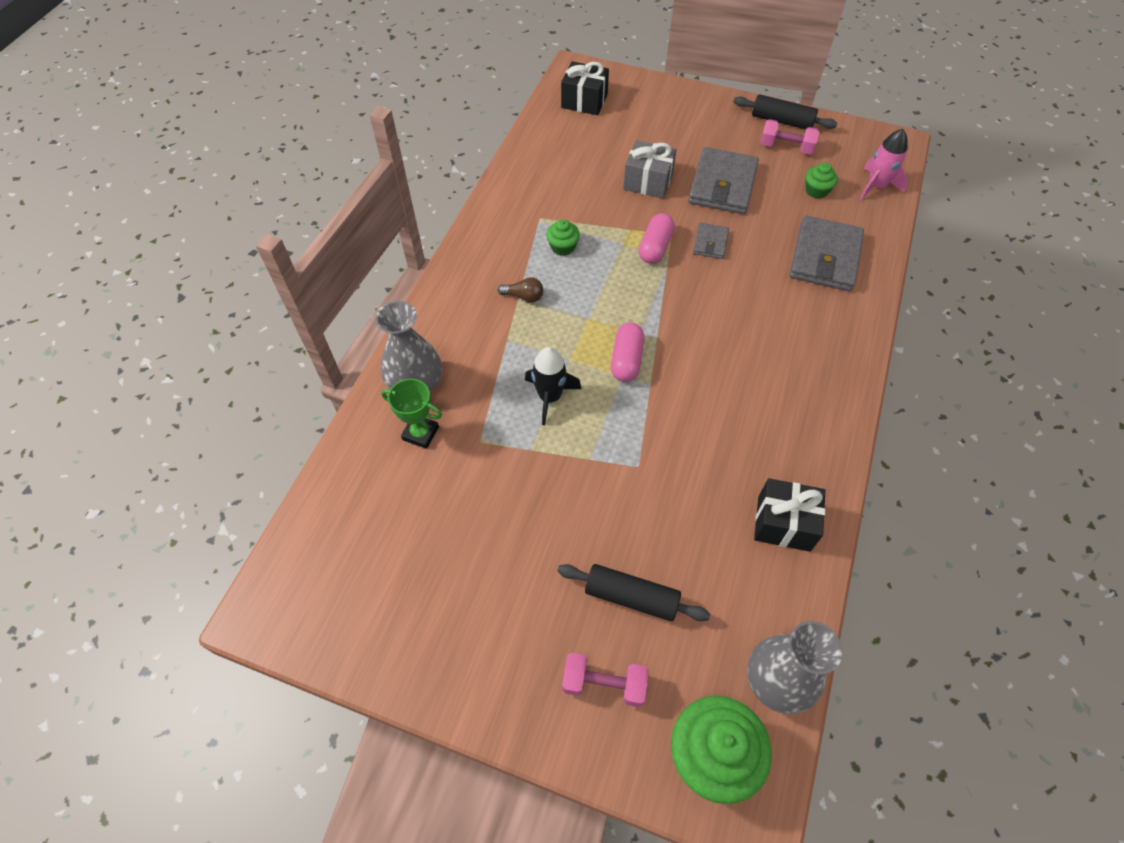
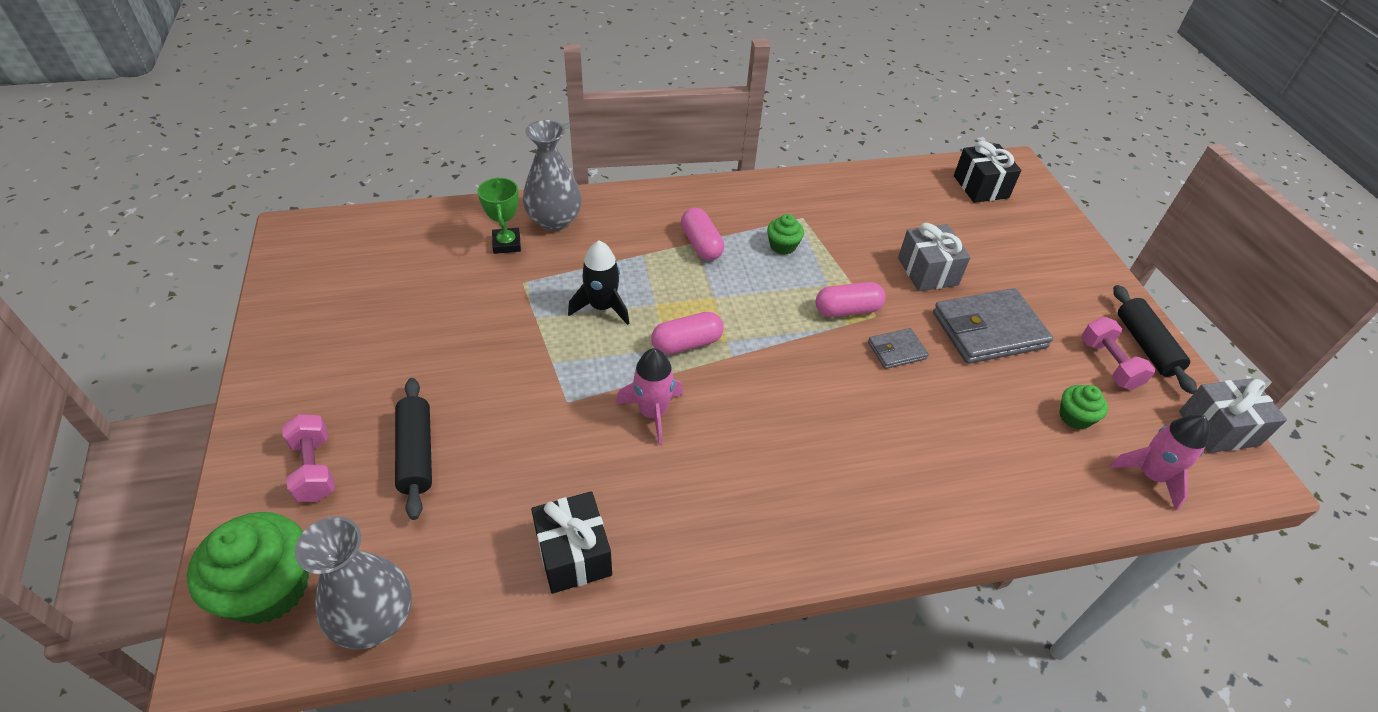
camera: 55 degrees right, 10 degrees down
(524, 296) = (701, 244): brown light bulb -> pink capsule
(683, 415) = (653, 413): none -> pink rocket
(825, 257) = (979, 462): grey wallet -> none
(860, 134) = (1218, 428): none -> grey gift

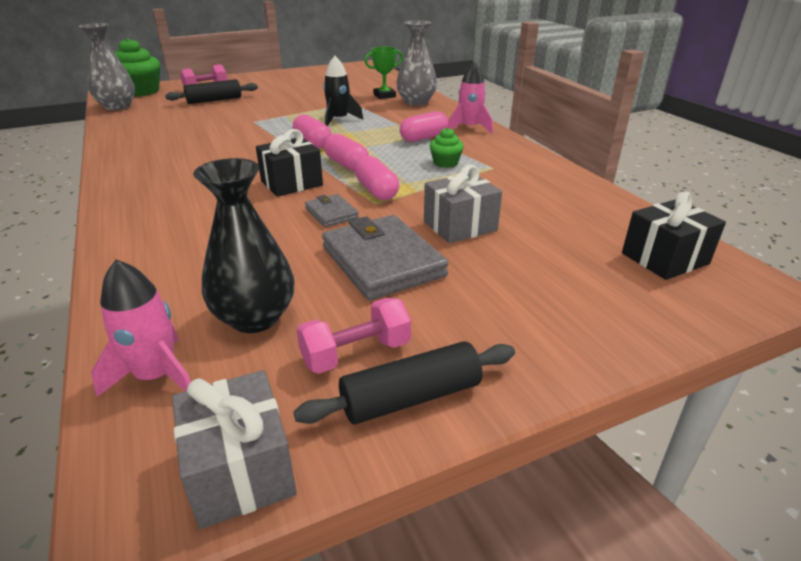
camera: 80 degrees right, 15 degrees down
(573, 554) = (140, 133): black gift -> black gift (291, 183)
(653, 413) = (245, 140): pink rocket -> pink rocket (469, 128)
(770, 322) = (346, 164): none -> pink capsule
(1074, 417) = (255, 317): green cupcake -> black vase

